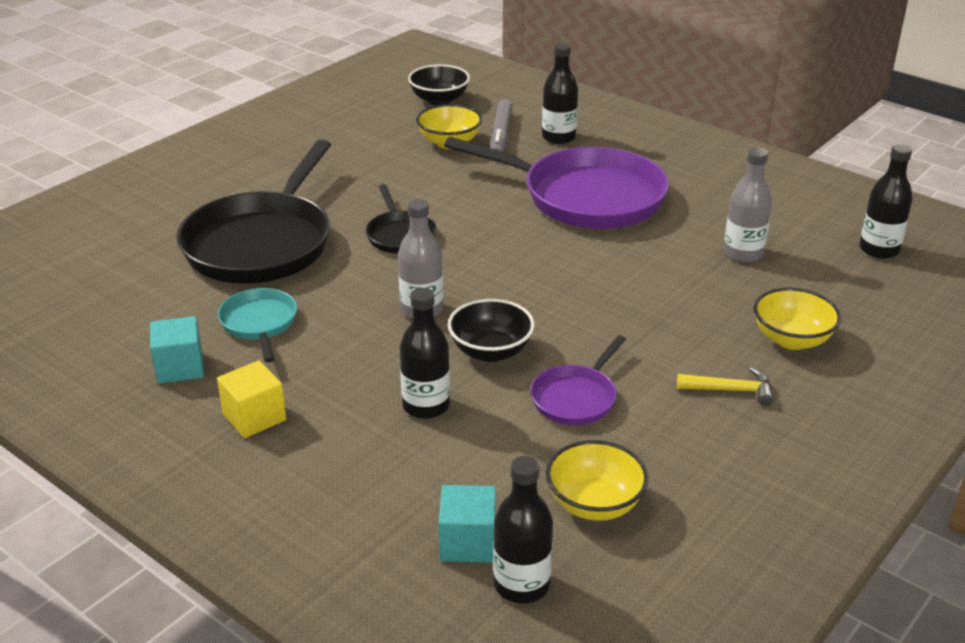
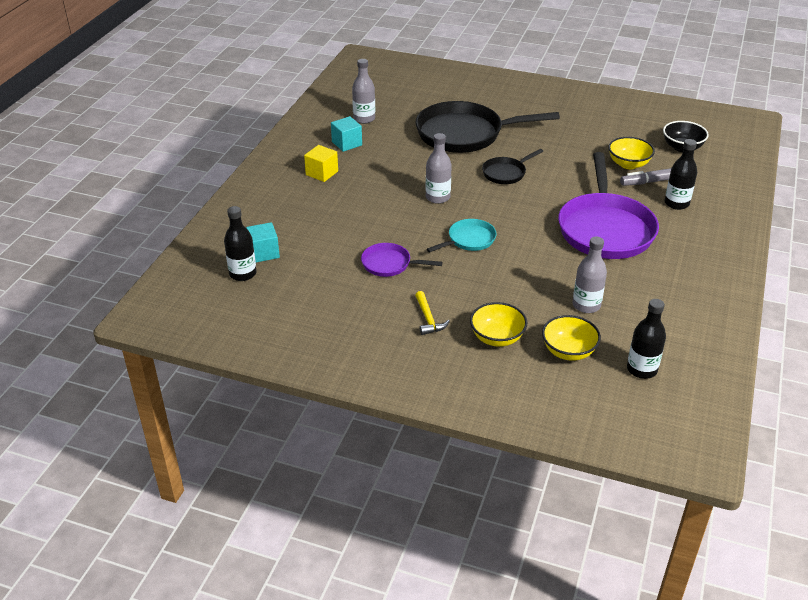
camera: 70 degrees right, 5 degrees up
(115, 330) = (364, 119): none -> grey bottle
(259, 324) = (393, 154): turquoise pan -> turquoise pan (469, 240)
(426, 406) = (356, 218): black bottle -> none
(490, 351) = (414, 228): black bowl -> none
(594, 504) = (307, 285): yellow bowl -> yellow bowl (568, 351)

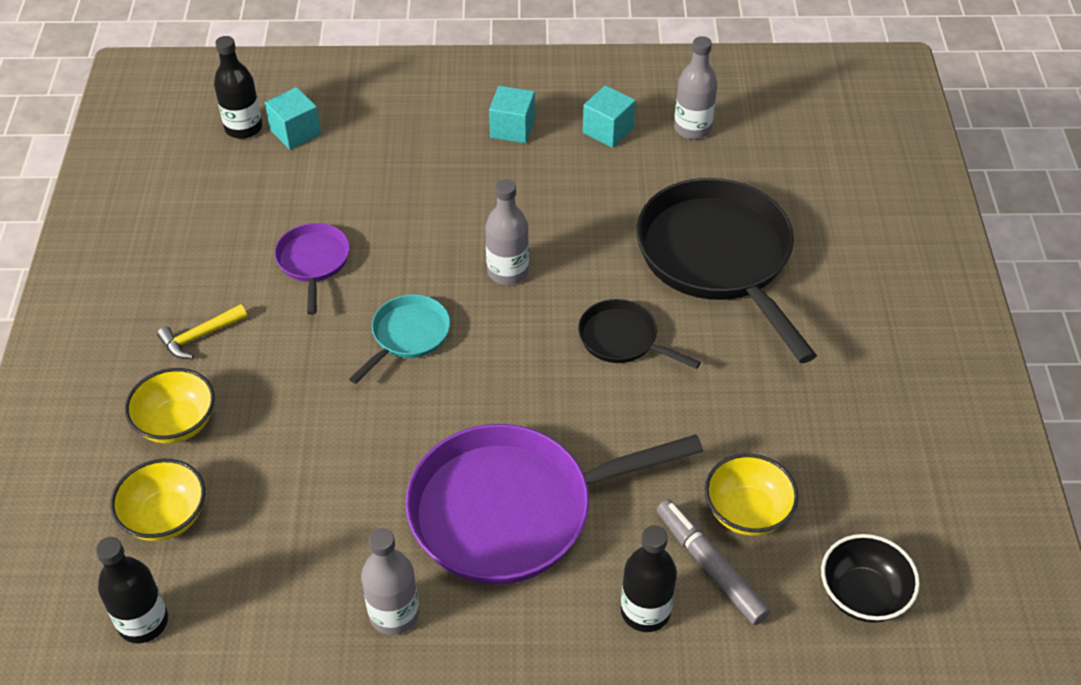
camera: 70 degrees right, 10 degrees up
(322, 173) = (512, 128): yellow cube -> turquoise cube
(469, 240) = (407, 336): turquoise pan -> turquoise pan turned 90 degrees counterclockwise
(586, 305) = (286, 520): grey bottle -> grey bottle (394, 614)

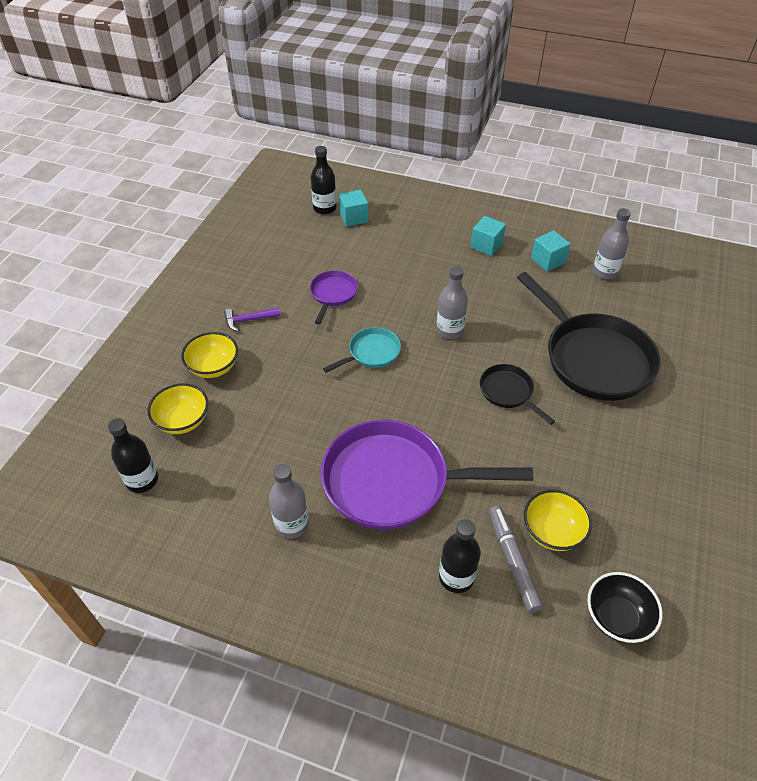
camera: 20 degrees right, 0 degrees up
(200, 336) = (248, 320): yellow hammer -> purple hammer
(718, 259) = (593, 358): black pan -> black pan turned 150 degrees clockwise

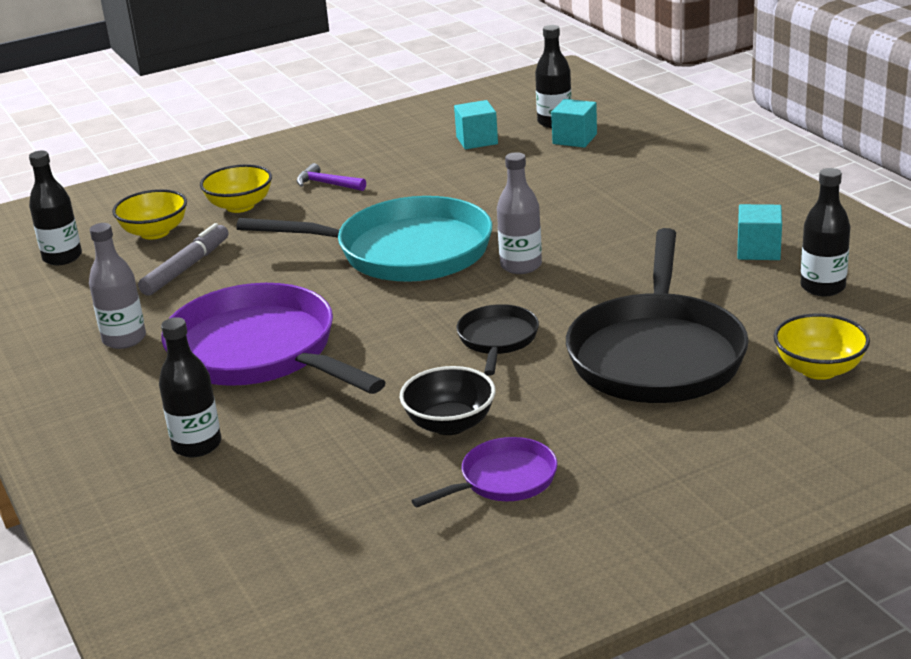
camera: 45 degrees right, 20 degrees down
(333, 294) = (443, 193): purple pan -> purple pan (503, 480)
(371, 353) = (404, 252): turquoise pan -> turquoise pan, size x2.09
(486, 245) = (698, 211): turquoise cube -> turquoise cube (477, 140)
(512, 561) = (268, 463): grey marker -> grey marker (186, 268)
(552, 531) = (347, 463): yellow bowl -> yellow bowl (819, 369)
(605, 272) = (822, 287): grey bottle -> black bottle
(617, 617) = (294, 558): black bowl -> black bowl (450, 424)

